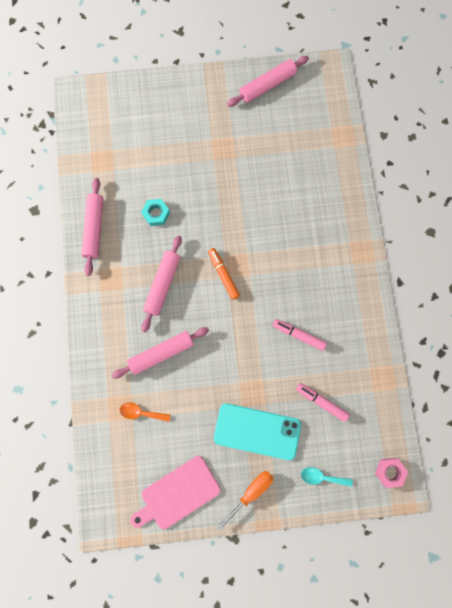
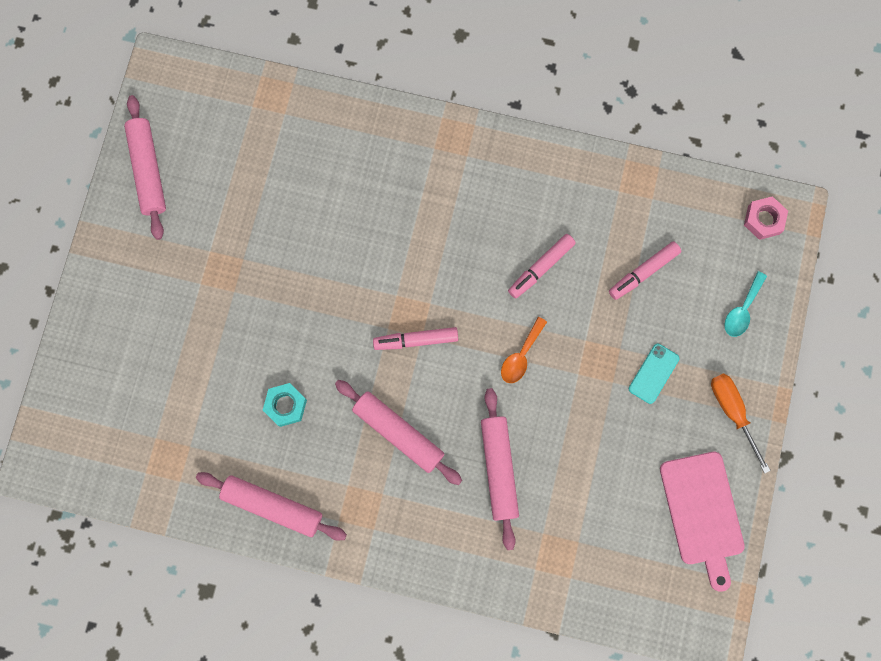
camera: 70 degrees left, 0 degrees up
(141, 412) = (573, 527): orange spoon -> orange spoon (521, 356)
(223, 274) = (416, 340): orange marker -> pink marker
(257, 431) = (653, 373): turquoise phone -> turquoise phone, size x0.48

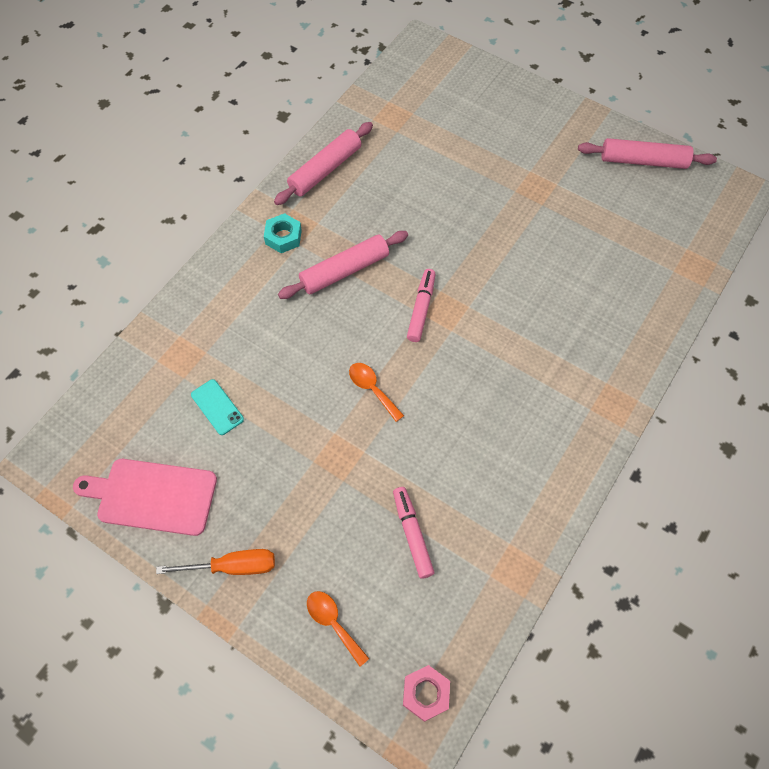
camera: 110 degrees right, 15 degrees down
(285, 405) = (403, 199): turquoise nut -> turquoise nut (283, 237)
(498, 469) = (278, 336): pink rolling pin -> none
(540, 268) = (452, 436): pink marker -> none
(653, 373) = (305, 503): turquoise phone -> turquoise phone (217, 407)
(742, 310) = (333, 623): turquoise spoon -> orange spoon

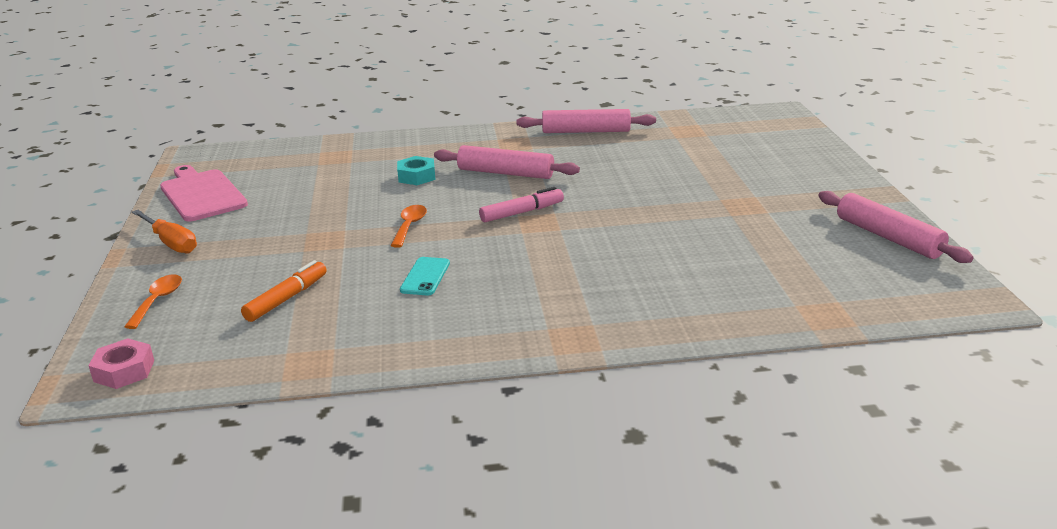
camera: 50 degrees right, 35 degrees down
(217, 407) = (308, 183): turquoise phone -> turquoise phone (425, 277)
(283, 237) = (497, 143): turquoise nut -> turquoise nut (416, 176)
(412, 534) = (287, 298): pink marker -> orange marker

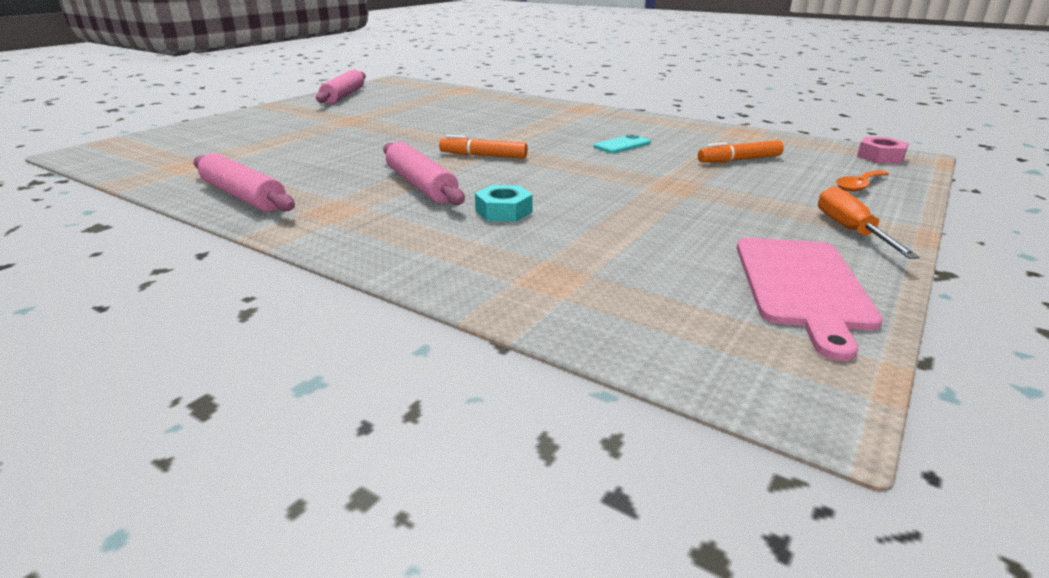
camera: 140 degrees left, 0 degrees up
(409, 226) = (585, 173): orange spoon -> none
(522, 212) = (483, 156): pink marker -> orange marker

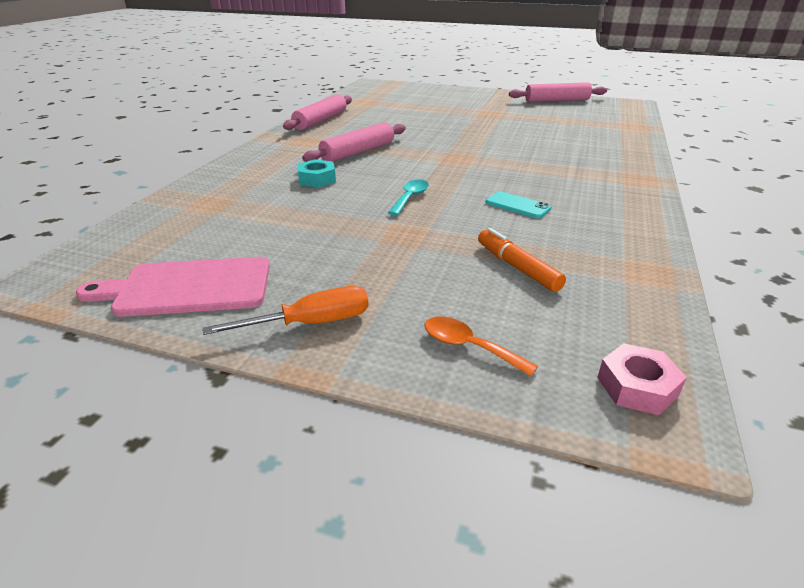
camera: 75 degrees right, 5 degrees up
(483, 156) = (436, 159): orange marker -> none
(587, 176) = (410, 198): none -> turquoise spoon

